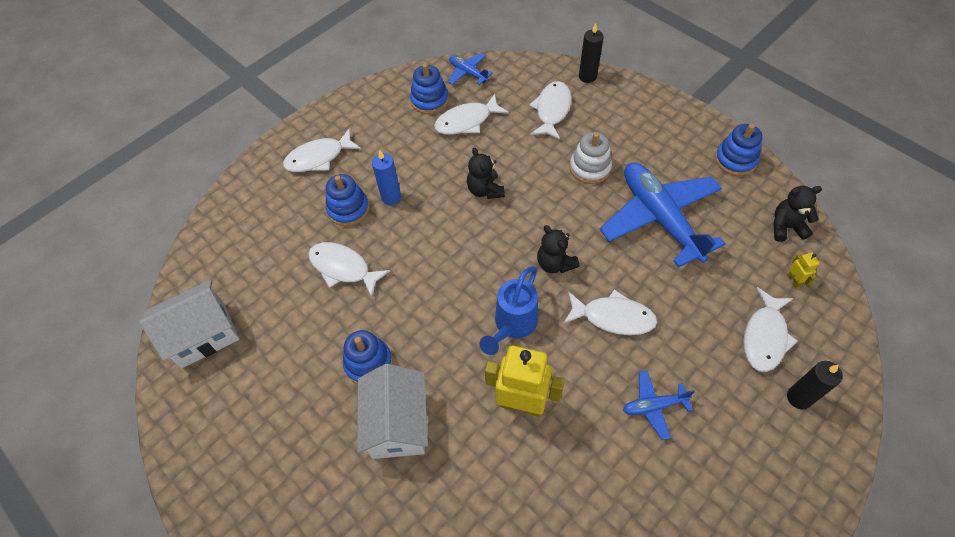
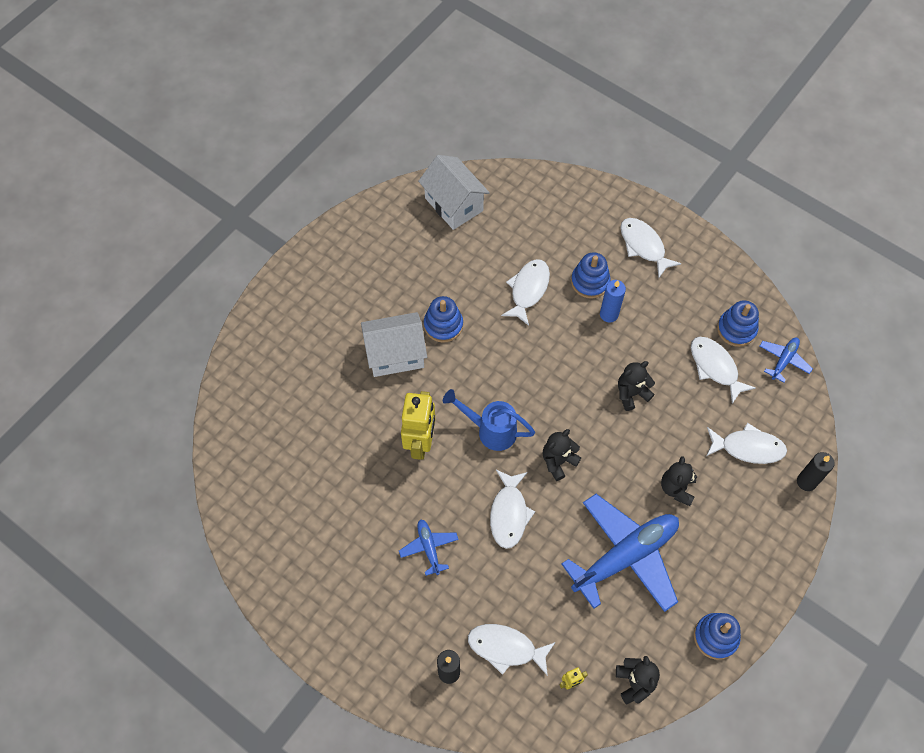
camera: 80 degrees right, 5 degrees up
(590, 168) = (677, 488): white stacking toy -> black teddy bear

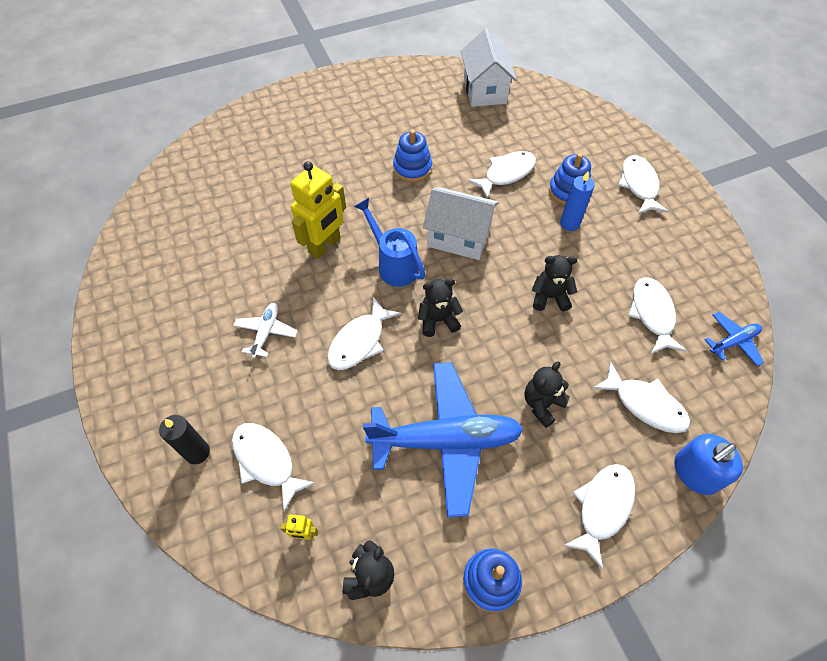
camera: 30 degrees right, 5 degrees down
(395, 354) = (356, 172): white house -> white house (458, 237)
(429, 548) = (266, 332): blue plane -> white plane
(736, 329) = (695, 291): blue stacking toy -> none
(759, 543) = (602, 508): none -> white fish
(806, 482) = (695, 472): black candle -> blue soap dispenser

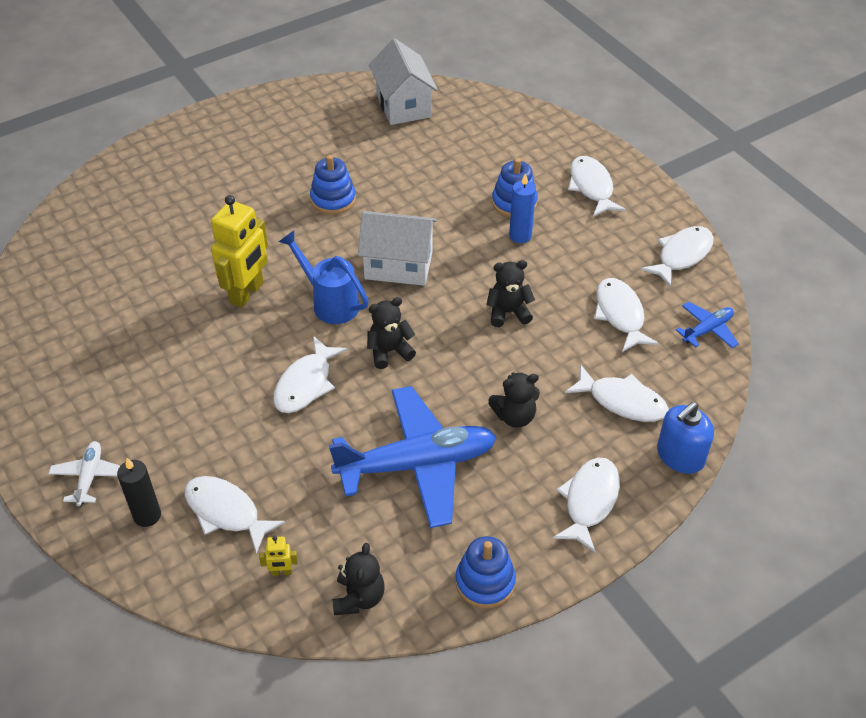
camera: 10 degrees left, 10 degrees down
(266, 332) = (198, 389): white plane -> white plane (90, 477)
(506, 174) = (442, 193): white fish -> white fish (681, 255)
(542, 404) = (514, 416): black teddy bear -> black teddy bear turned 135 degrees counterclockwise

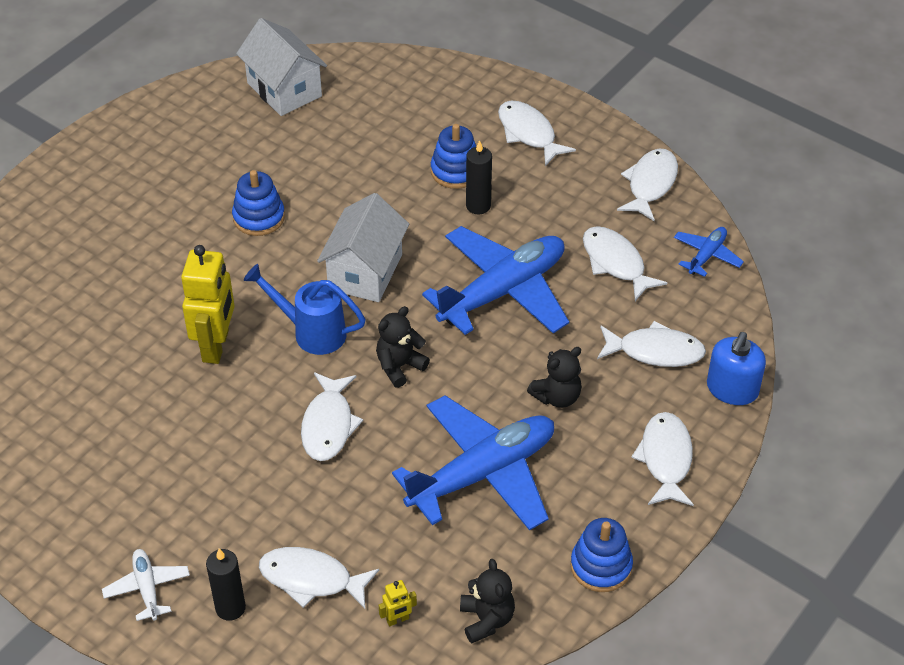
camera: 20 degrees left, 0 degrees up
(398, 265) = (365, 272): white house -> white house turned 60 degrees counterclockwise
(508, 312) = (503, 291): black teddy bear -> blue plane
(520, 236) = (478, 206): blue candle -> black candle

